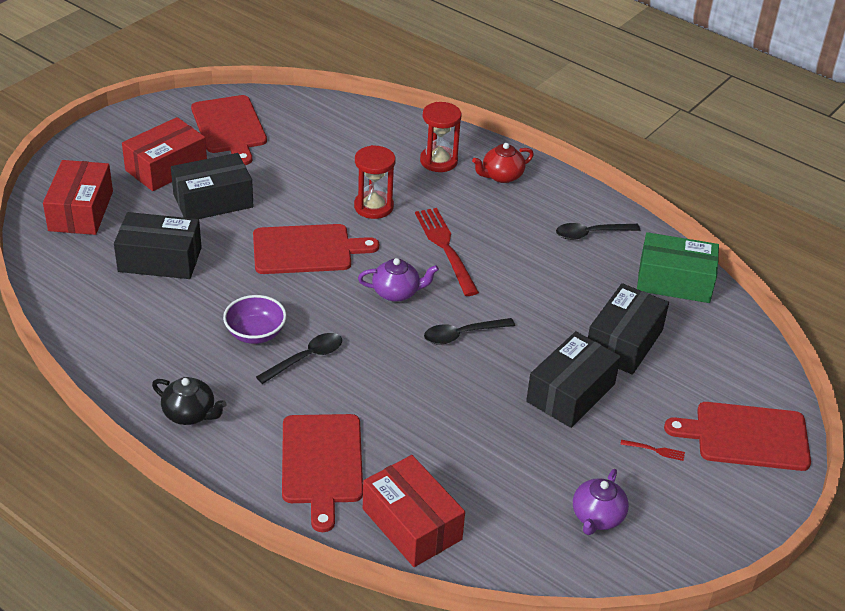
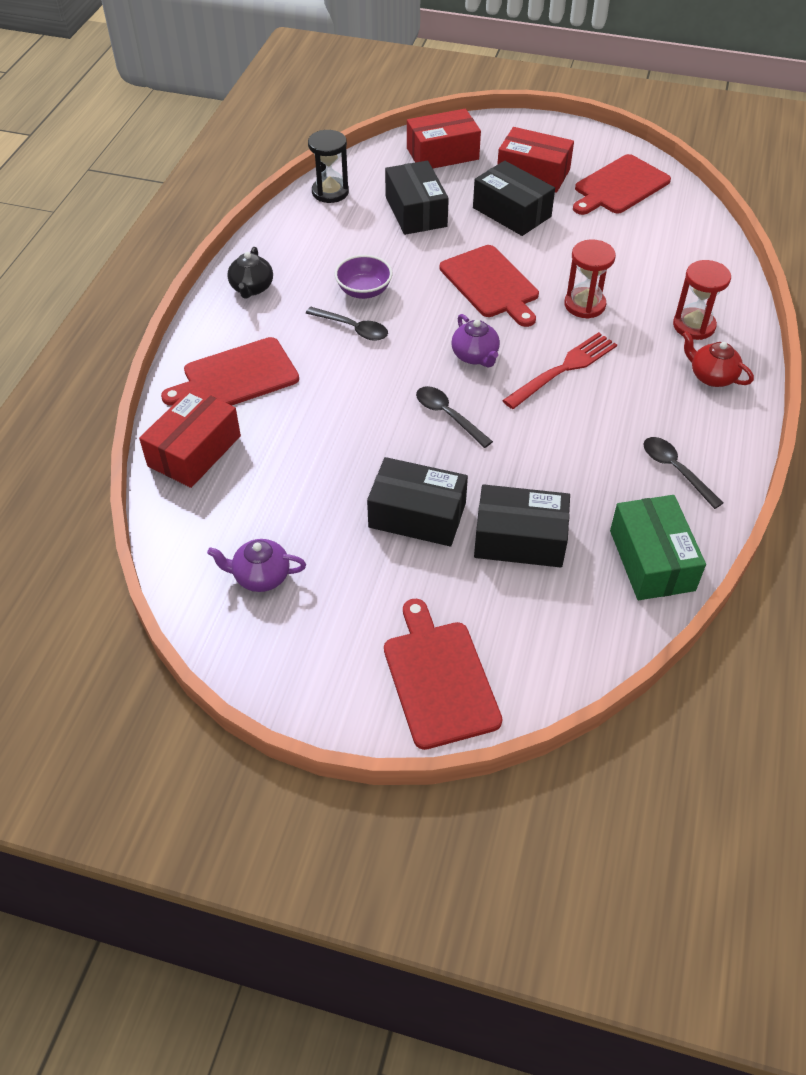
camera: 70 degrees right, 10 degrees up
(74, 308) = (330, 192): none -> black hourglass
(655, 450) = (374, 601): red fork -> none

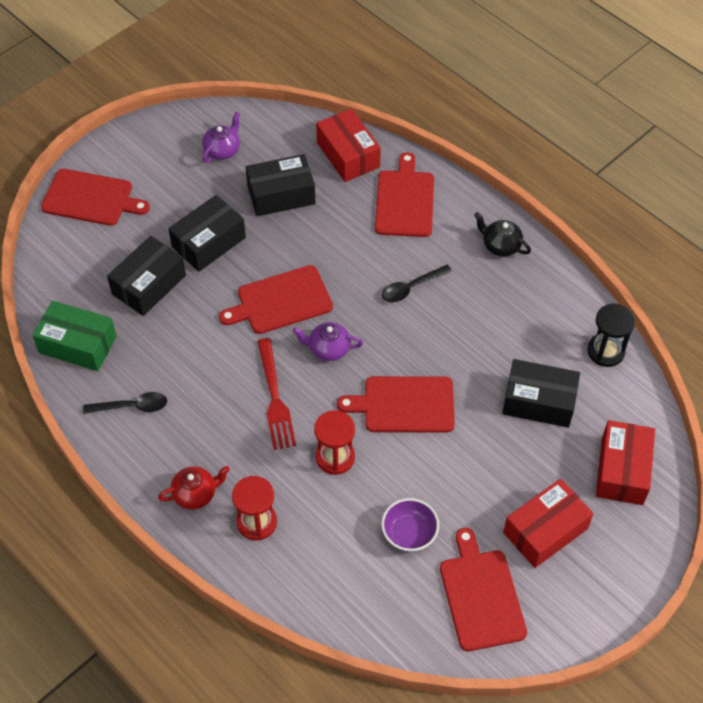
camera: 120 degrees right, 5 degrees up
(364, 291) = (451, 314): purple bowl -> purple bowl (409, 533)
(448, 416) = (281, 301): black spoon -> red cutting board
(512, 212) = (494, 476): black box -> black box (281, 195)

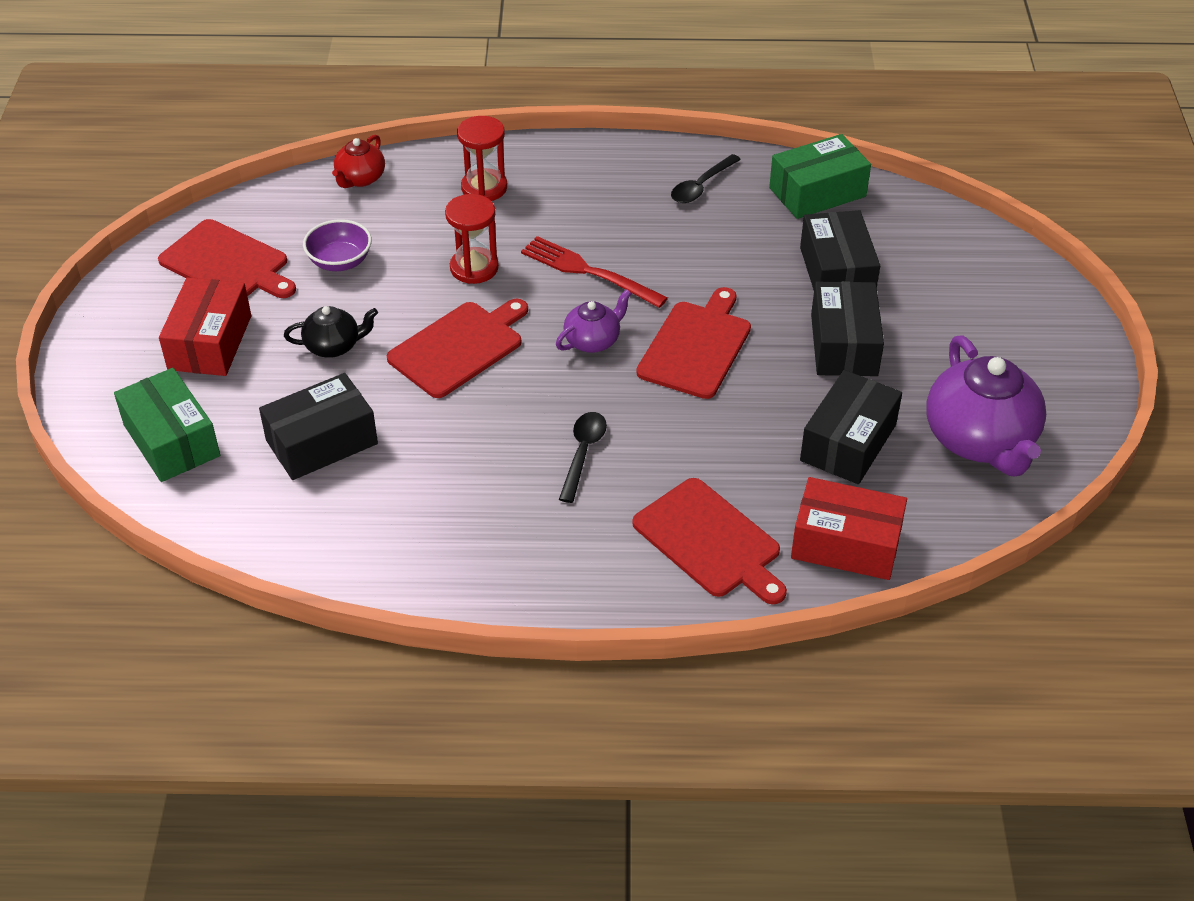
camera: 135 degrees right, 10 degrees down
(91, 198) = (1015, 299): red cutting board -> none
(196, 494) = (560, 172): red teapot -> red teapot (360, 179)
(222, 150) = (980, 440): purple teapot -> purple teapot, size x1.94
(500, 245) = (537, 574): black teapot -> black teapot (334, 346)
(605, 351) = (292, 544): black hourglass -> none
(622, 470) = (171, 440): red box -> green box

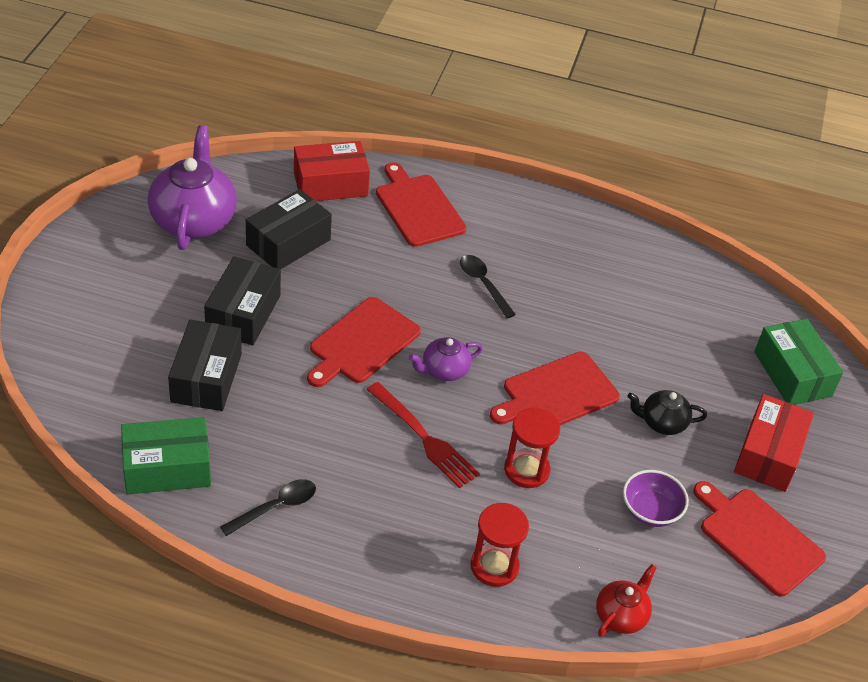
camera: 170 degrees left, 0 degrees up
(322, 442) = (676, 343): black box -> none
(583, 453) = (483, 284): black spoon -> black spoon turned 120 degrees clockwise
(846, 544) = (330, 184): red box -> red box turned 45 degrees counterclockwise

